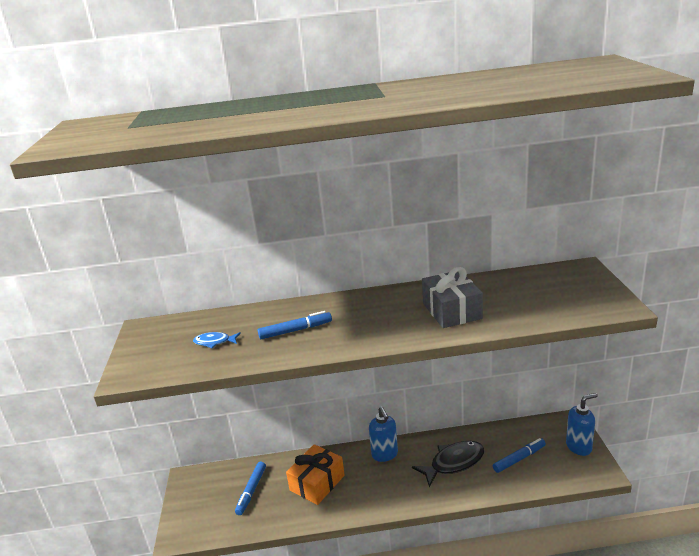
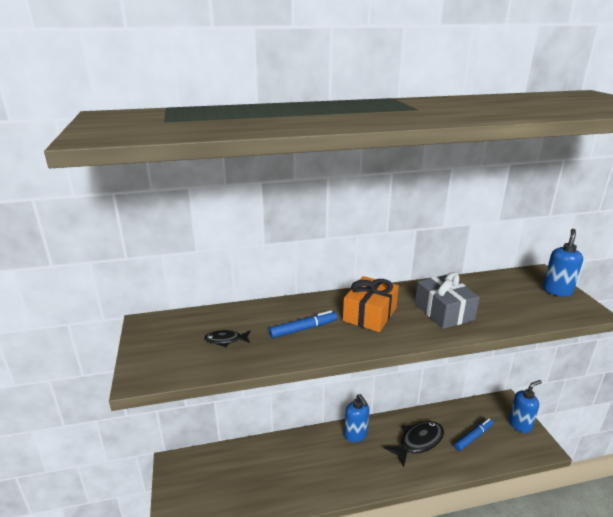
camera: 10 degrees left, 0 degrees up
(214, 342) = (225, 340): blue fish -> black fish
(251, 491) = (238, 475): blue marker -> none
(317, 483) = (299, 465): orange gift -> orange gift (370, 314)
(593, 286) = (557, 291): none -> blue soap dispenser

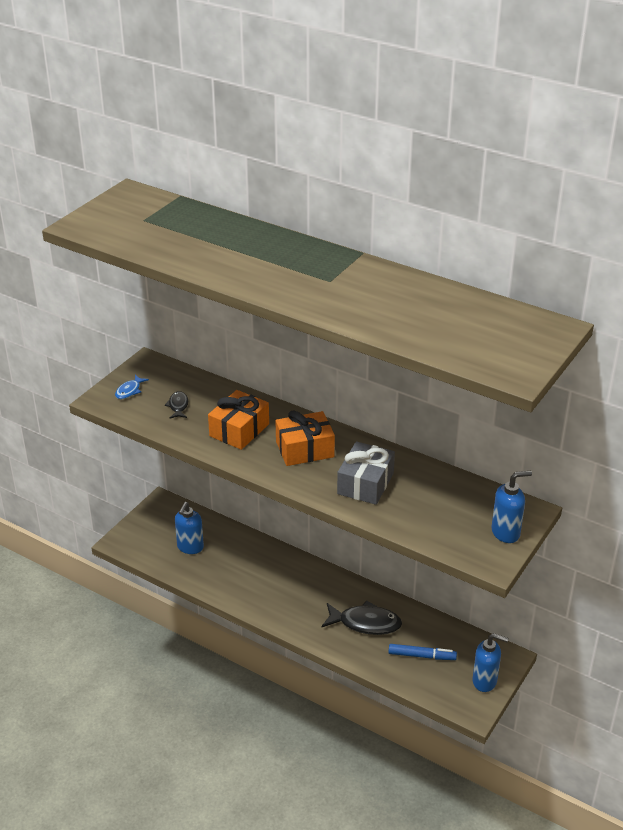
camera: 45 degrees right, 10 degrees up
(161, 353) = (129, 391): none -> blue fish
(225, 340) = (178, 406): black fish -> black fish turned 45 degrees clockwise
(303, 329) = (239, 430): blue marker -> orange gift
(356, 435) = (321, 580): blue soap dispenser -> blue soap dispenser (190, 547)

